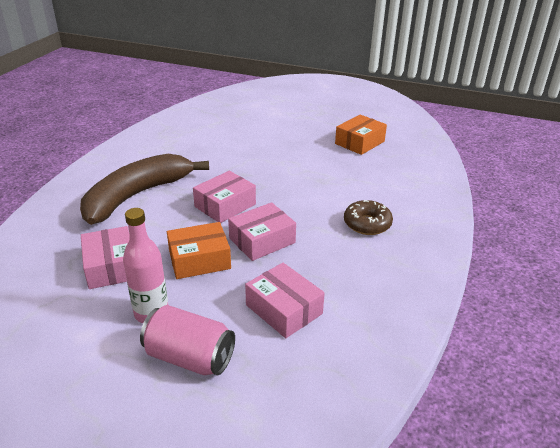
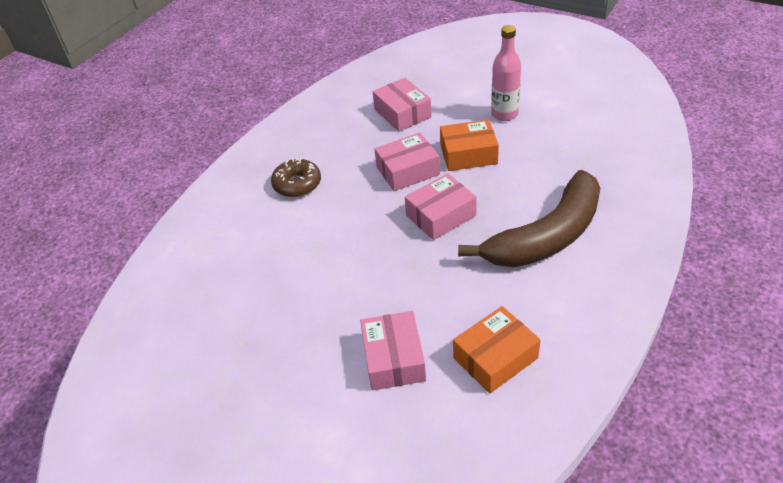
camera: 165 degrees left, 10 degrees up
(111, 267) = (549, 151): pink box -> pink box (393, 359)
(189, 357) = (473, 88): pink can -> none
(359, 142) = (226, 326): orange box -> orange box (495, 358)

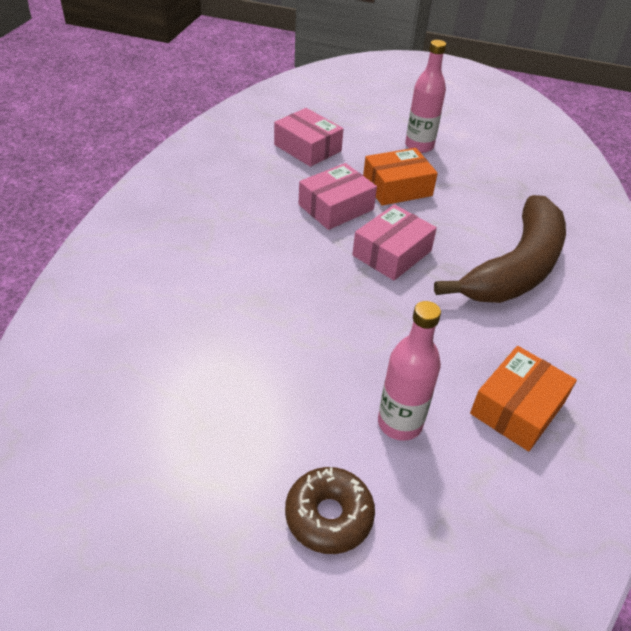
camera: 20 degrees left, 0 degrees up
(297, 184) = (209, 228): brown donut -> brown donut (329, 516)
(393, 359) = (400, 423): pink box -> pink bottle

